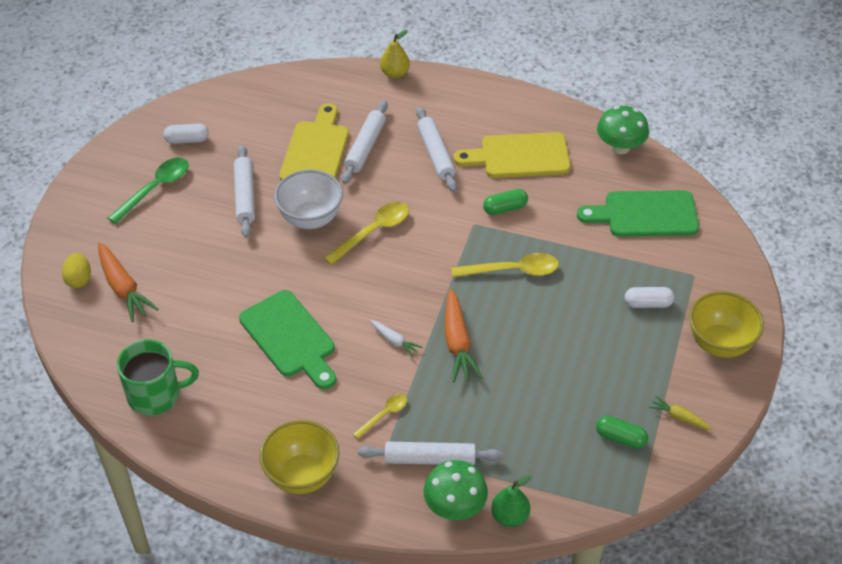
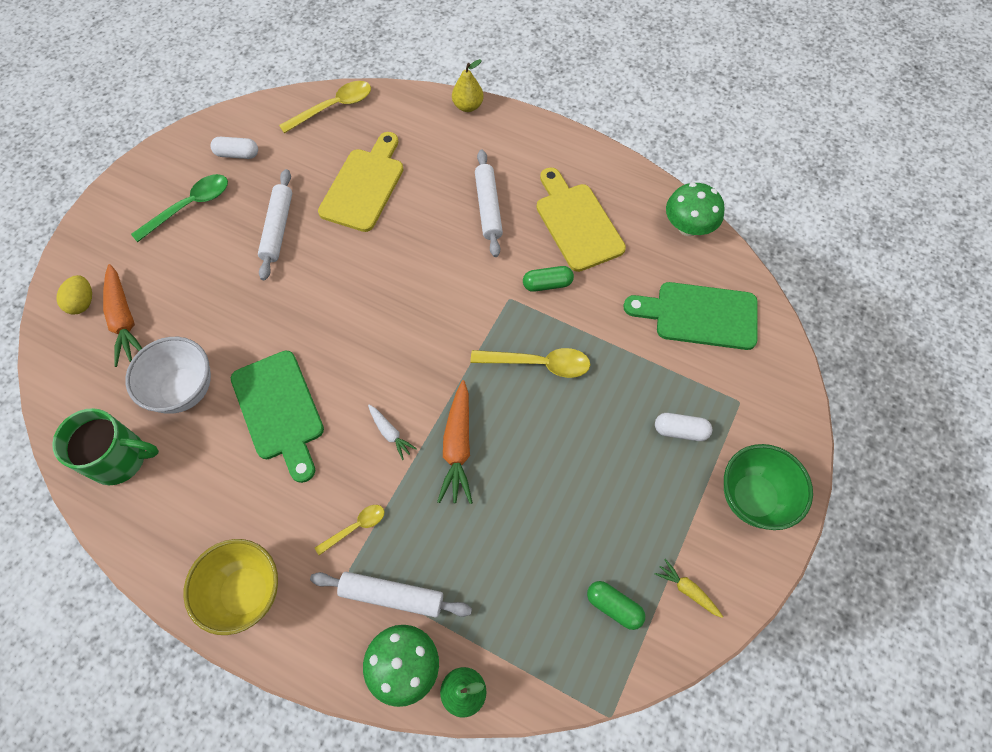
camera: 10 degrees right, 15 degrees up
(310, 219) = (338, 266): white bowl -> white bowl (184, 390)
(365, 147) = (416, 188): white rolling pin -> none
(373, 232) = (400, 292): yellow spoon -> yellow spoon (334, 107)
(519, 156) = (576, 223): yellow cutting board -> yellow cutting board turned 60 degrees clockwise
(719, 344) = (752, 498): yellow bowl -> green bowl

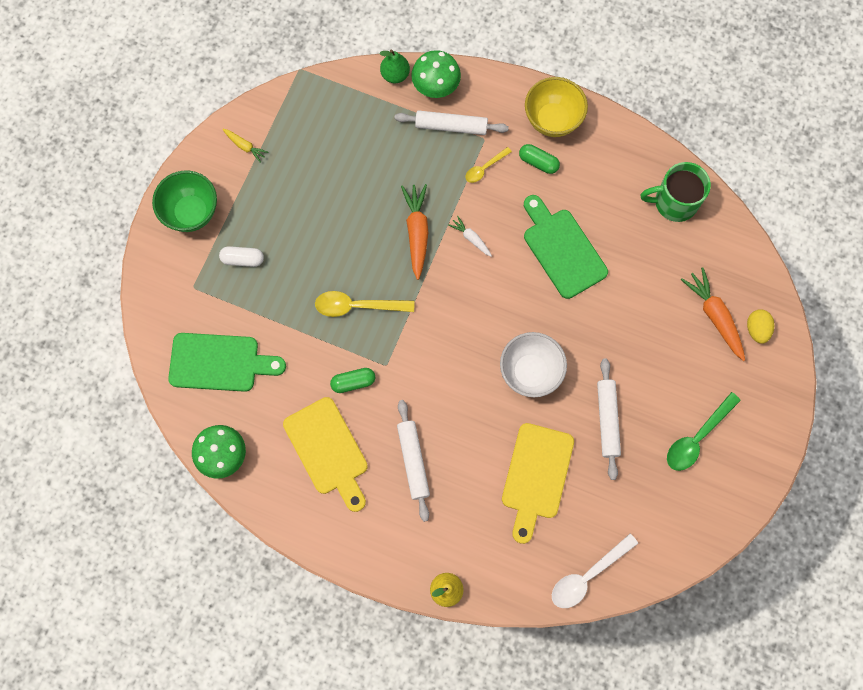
camera: 175 degrees right, 10 degrees up
(184, 390) = (643, 259): white bowl -> white bowl (530, 372)
(237, 154) = (670, 504): white capsule -> none
(334, 107) = (587, 576): yellow spoon -> white spoon
(613, 606) = (297, 132): green capsule -> green capsule (538, 162)

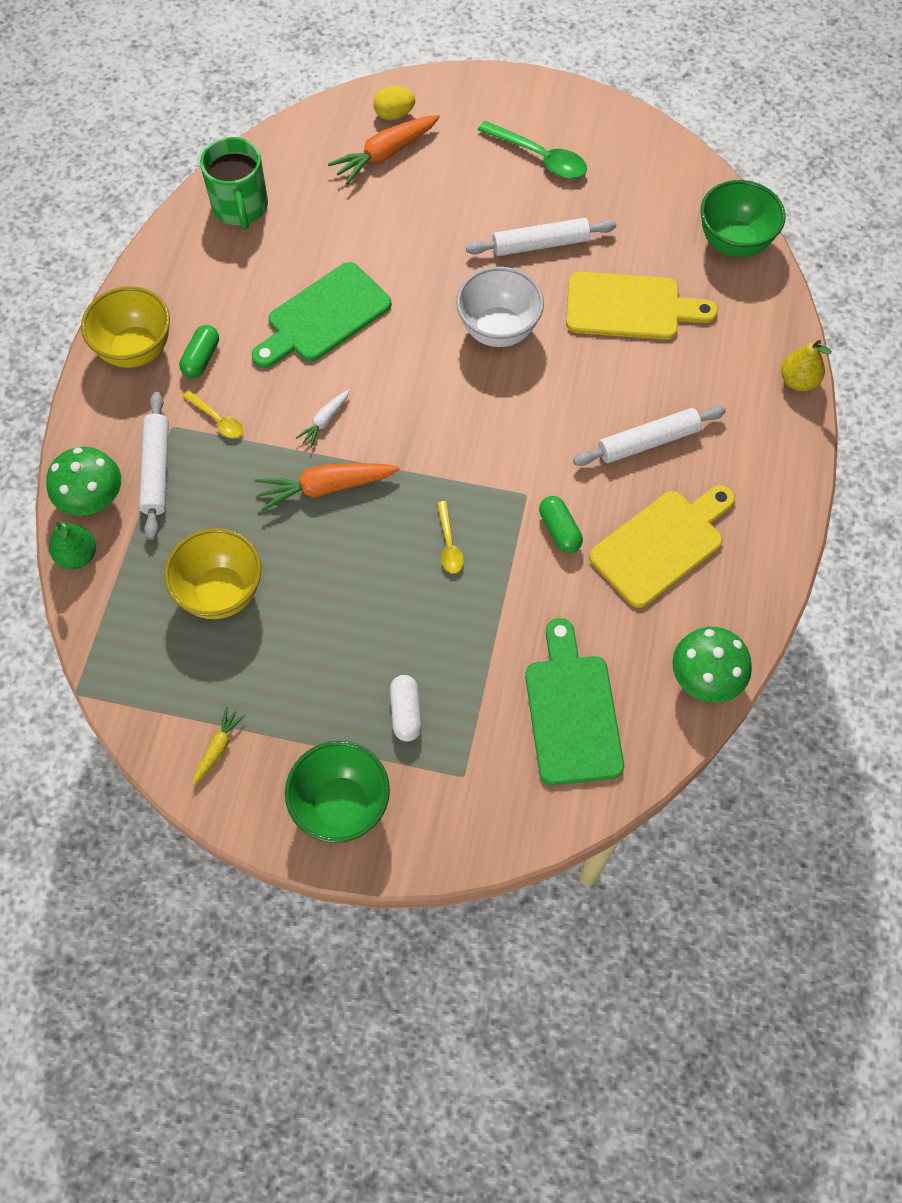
camera: 100 degrees left, 10 degrees down
(350, 158) = (221, 593): none -> yellow bowl
(357, 306) = (449, 544): yellow spoon -> yellow spoon, size x0.58
(587, 576) = (733, 243): white spoon -> green bowl

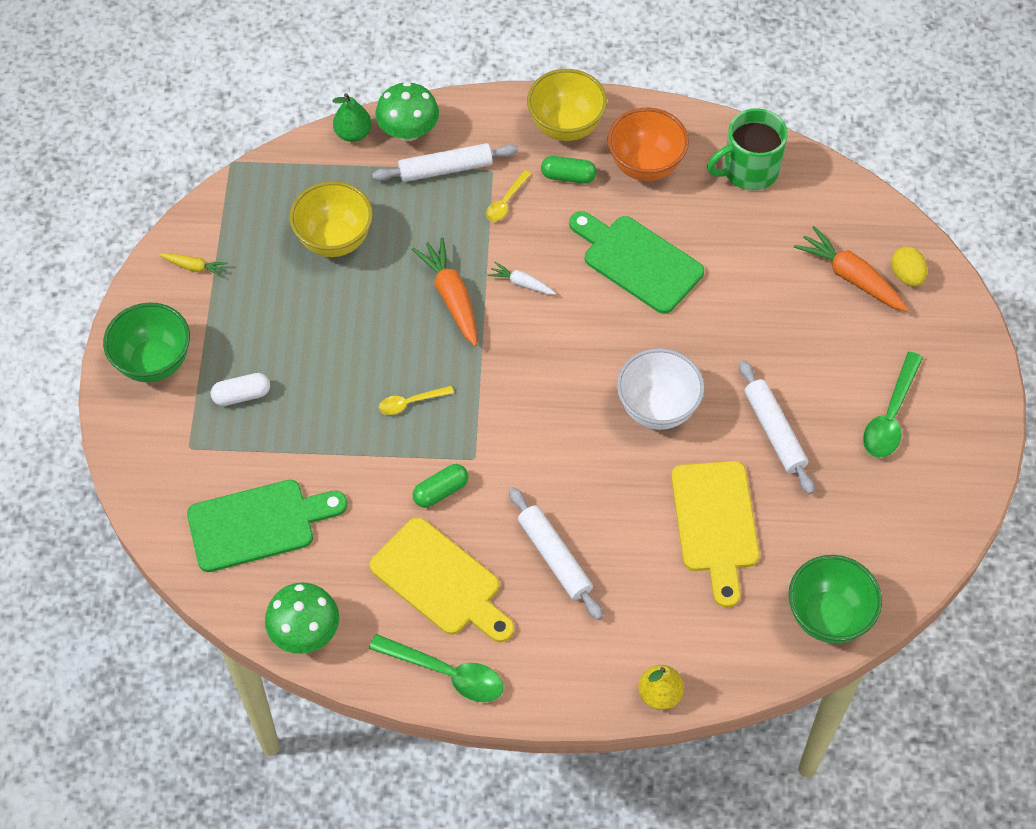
camera: 80 degrees right, 5 degrees down
(209, 290) = (645, 166): none -> orange bowl
(762, 553) = (447, 673): none -> green spoon

